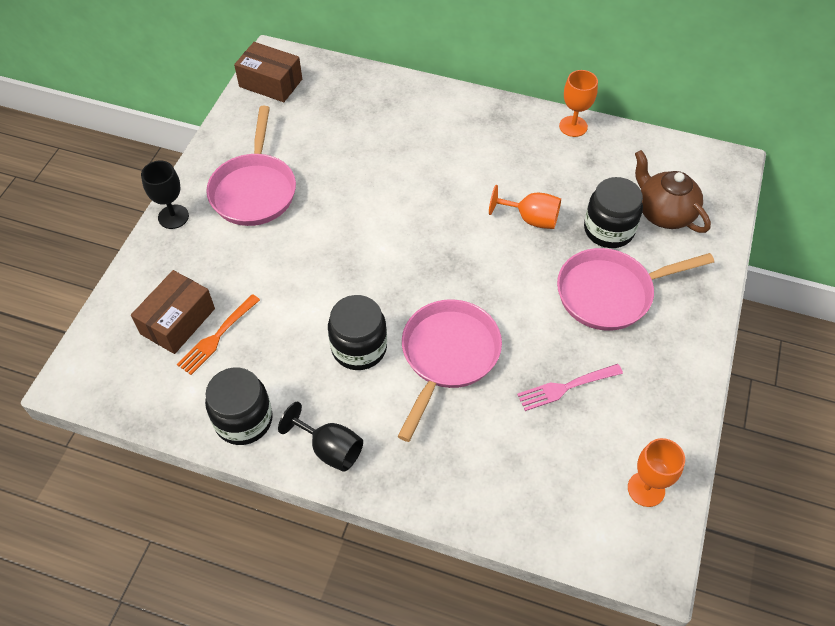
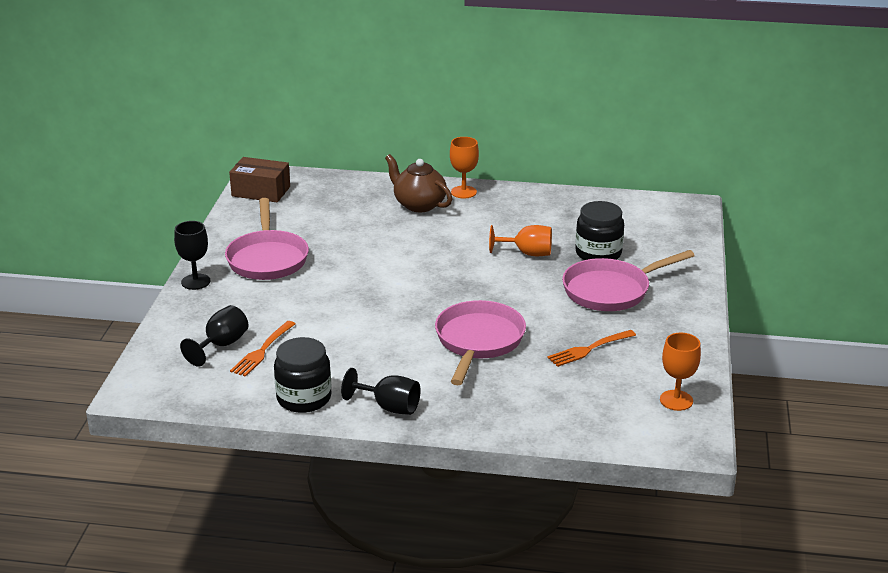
camera: 10 degrees left, 25 degrees down
(177, 321) = (221, 345): brown box -> black goblet
(359, 348) = (396, 344): black jar -> none
(566, 387) = (589, 349): pink fork -> orange fork
(573, 126) = (548, 195): orange goblet -> orange goblet (463, 192)
(663, 213) = (643, 239): brown teapot -> brown teapot (418, 204)

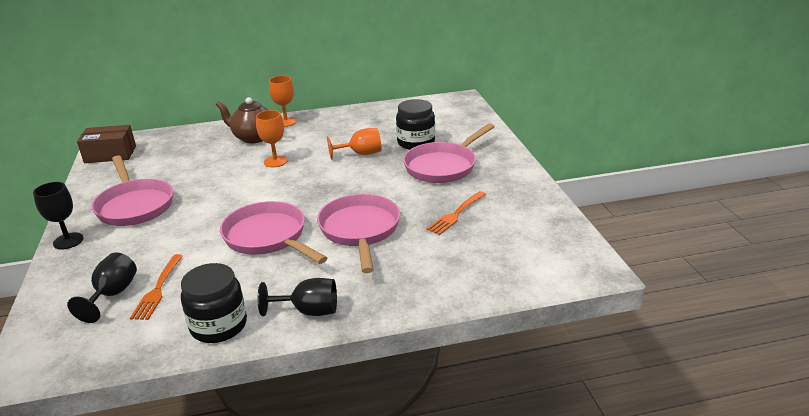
camera: 20 degrees left, 0 degrees up
(384, 325) = (268, 237): none -> pink pan
(676, 400) = (554, 237): orange goblet -> orange goblet (275, 161)

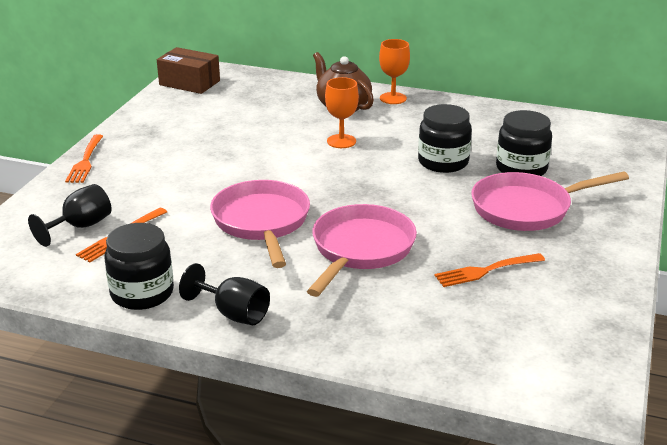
camera: 30 degrees right, 0 degrees up
(68, 241) = (85, 161): black goblet -> orange fork
(134, 205) = (168, 145): pink pan -> none
(361, 154) = (443, 162): orange goblet -> black jar

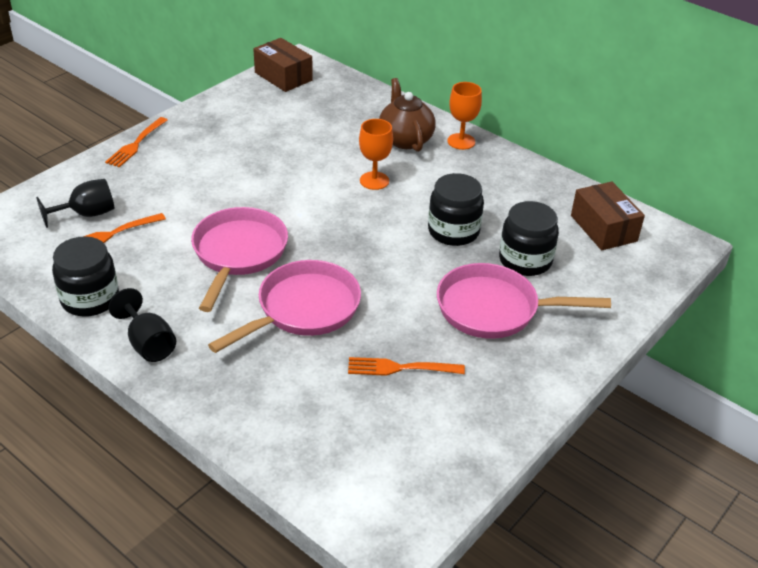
camera: 20 degrees right, 10 degrees up
(564, 133) = (603, 228): none -> brown box

